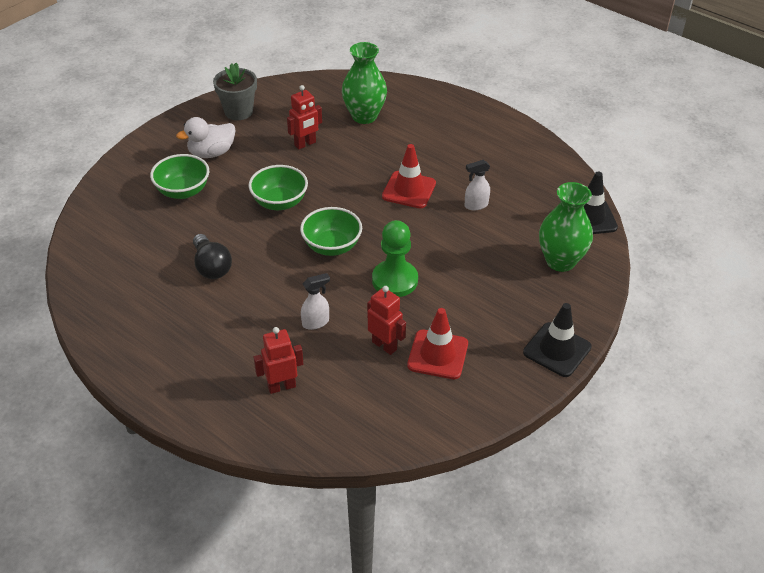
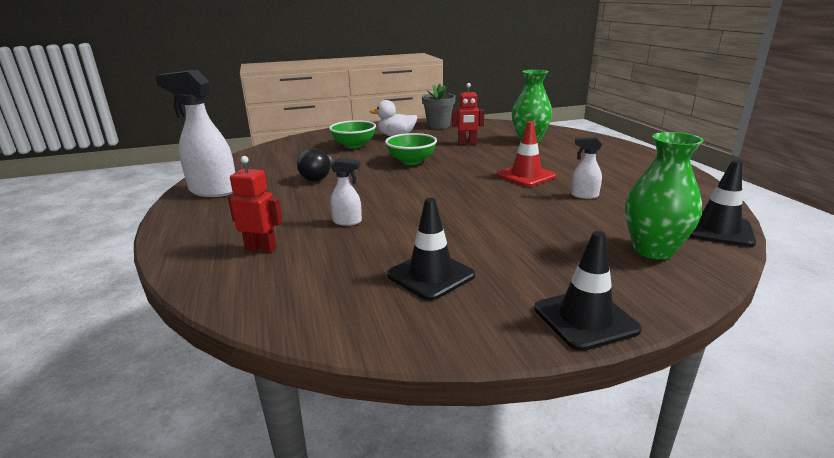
camera: 35 degrees right, 20 degrees down
(127, 334) = (212, 191): none -> white spray bottle
(332, 246) = (421, 188): green bowl -> none
(384, 345) = (386, 252): red robot -> none
(395, 280) = (450, 217): green pawn -> none
(437, 354) = (431, 275): red traffic cone -> black traffic cone

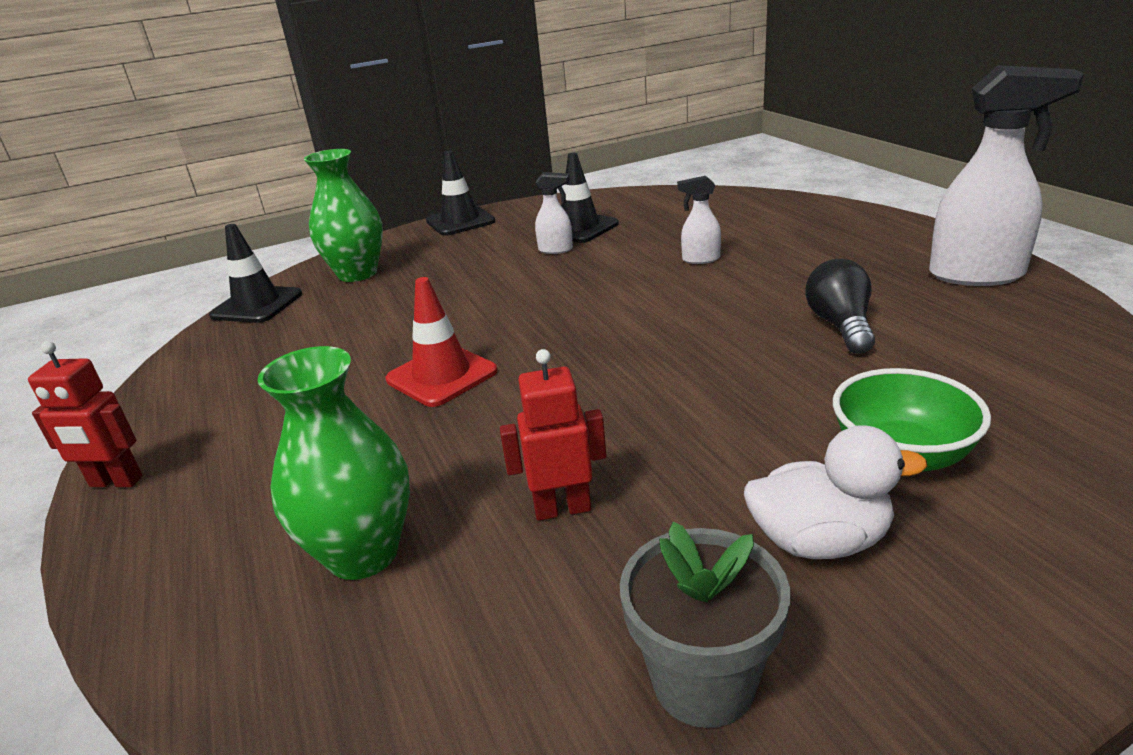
camera: 175 degrees right, 5 degrees up
(261, 248) = (765, 224): red robot -> red robot (116, 482)
(411, 161) = (686, 396): green bowl -> none
(584, 195) = (370, 339): white spray bottle -> white spray bottle (556, 250)

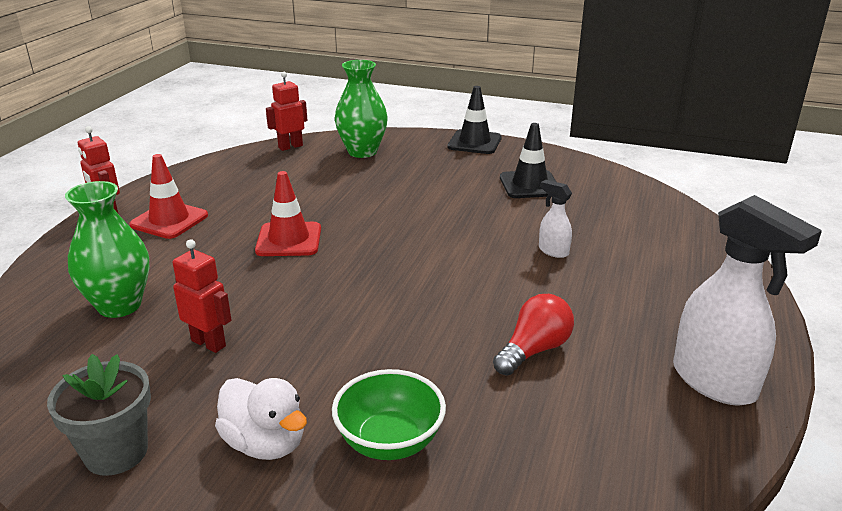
camera: 40 degrees right, 0 degrees up
(239, 440) = (169, 220): none -> red traffic cone
(257, 305) = (290, 147): black traffic cone -> red robot
(556, 250) = (486, 194): white spray bottle -> none
(840, 325) = (534, 350): black light bulb -> red light bulb

